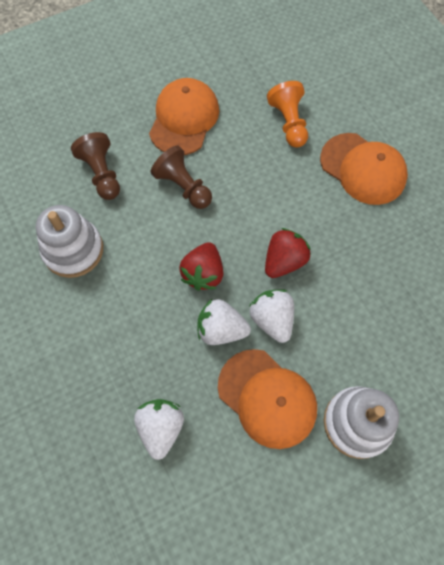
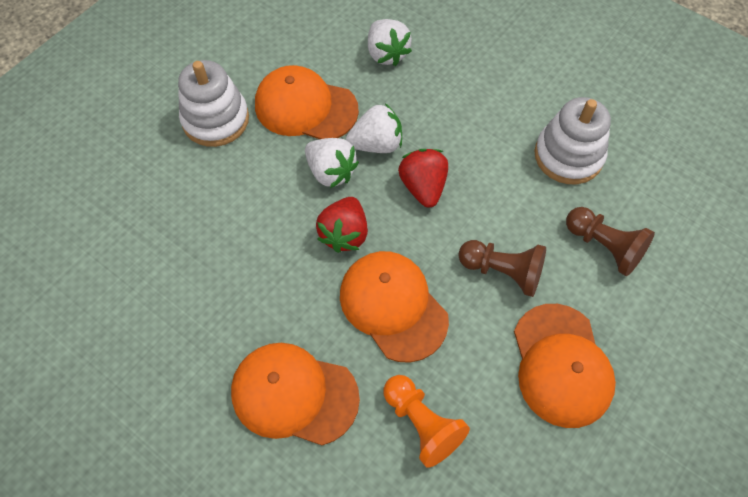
camera: 155 degrees right, 5 degrees down
(272, 195) = (393, 306): none -> orange cap

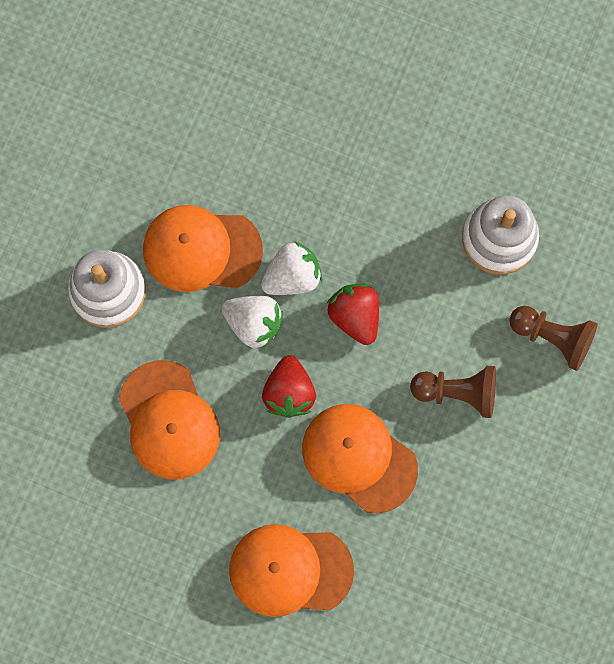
camera: 15 degrees left, 15 degrees up
(386, 54) = (271, 153): white strawberry -> none
(422, 424) = (415, 566): orange pawn -> none
(561, 365) = (532, 475): orange cap -> orange cap (169, 420)

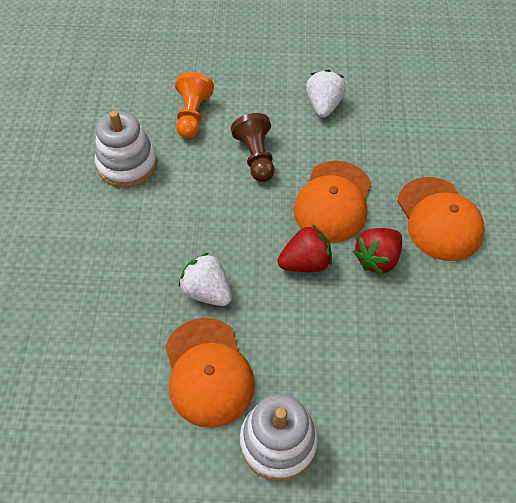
camera: 110 degrees left, 20 degrees down
(169, 420) = (371, 344): orange cap -> none
(254, 324) = (259, 307): white strawberry -> white strawberry (323, 105)
(355, 316) = (224, 237): red strawberry -> red strawberry (377, 259)
(553, 338) = (192, 115): brown pawn -> orange pawn

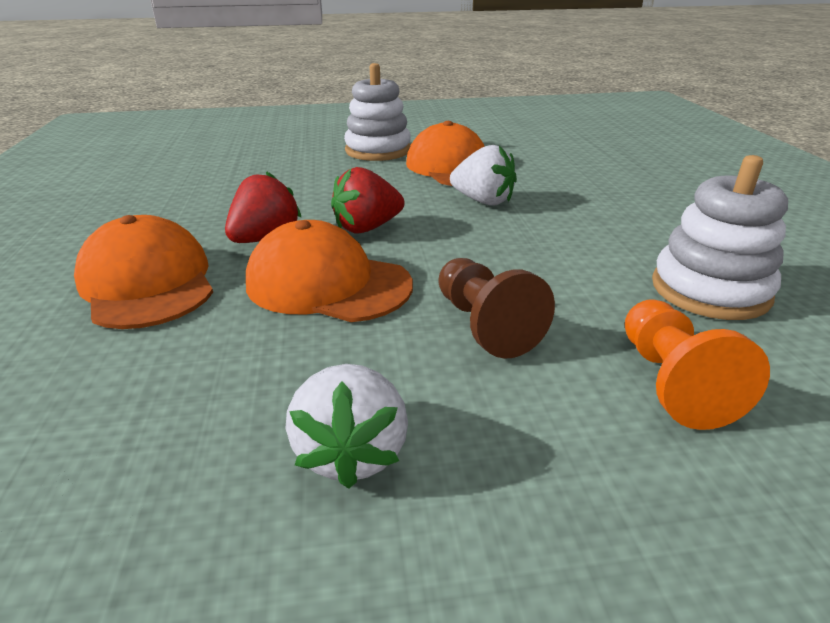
camera: 170 degrees right, 25 degrees down
(333, 201) = (327, 284): orange cap -> orange cap turned 75 degrees counterclockwise

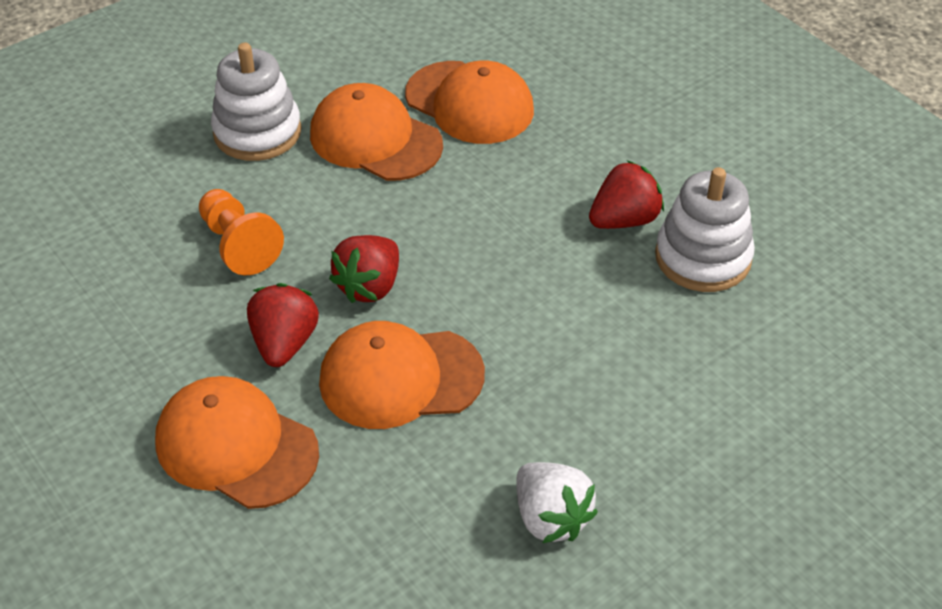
camera: 30 degrees left, 15 degrees up
(483, 201) = (450, 196): white strawberry -> none
(485, 325) = (560, 370): brown pawn -> none
(542, 166) = (470, 103): none -> orange cap
(634, 247) = (624, 220): none -> red strawberry
(671, 382) = (711, 370): orange pawn -> orange pawn (239, 245)

